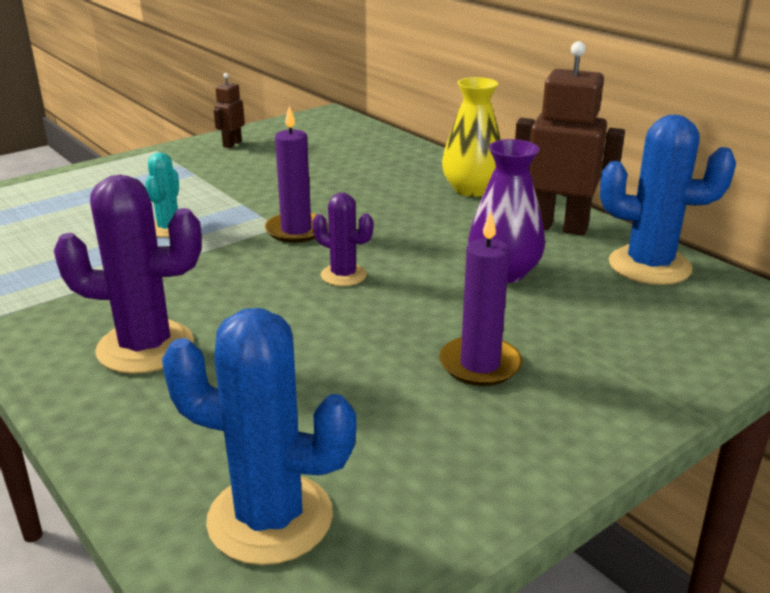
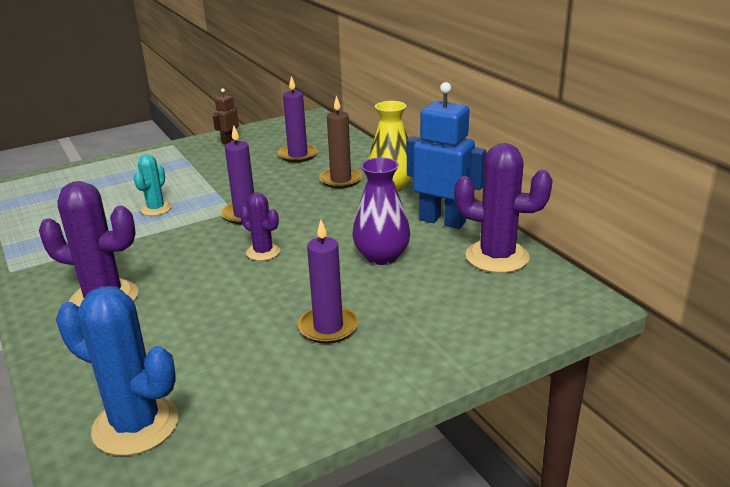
camera: 10 degrees right, 0 degrees up
(331, 158) = (298, 155): none -> purple candle
(402, 185) = (341, 180): none -> brown candle
(558, 227) = (442, 221): brown robot -> blue robot
(649, 266) = (497, 257): blue cactus -> purple cactus

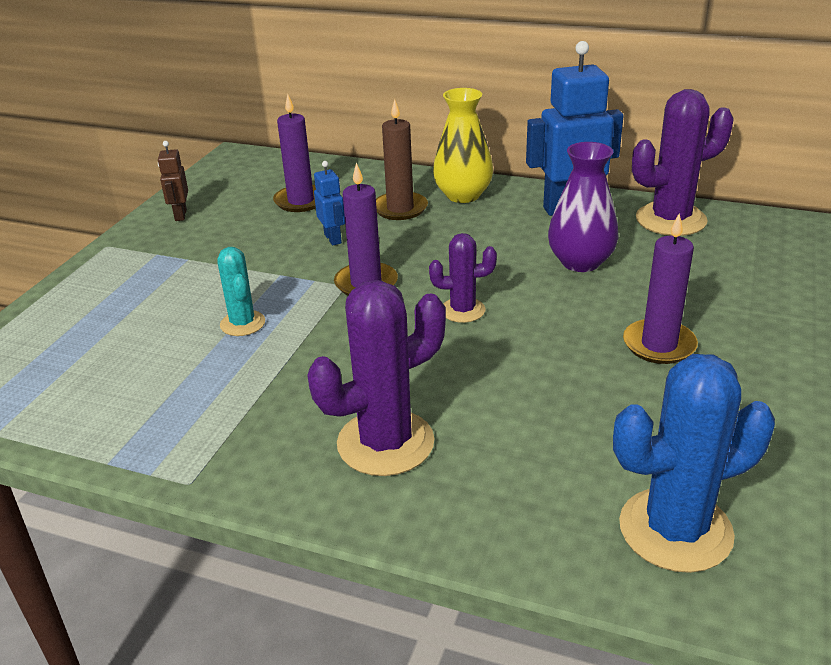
camera: 40 degrees left, 5 degrees up
(275, 183) = (333, 239): none -> blue robot

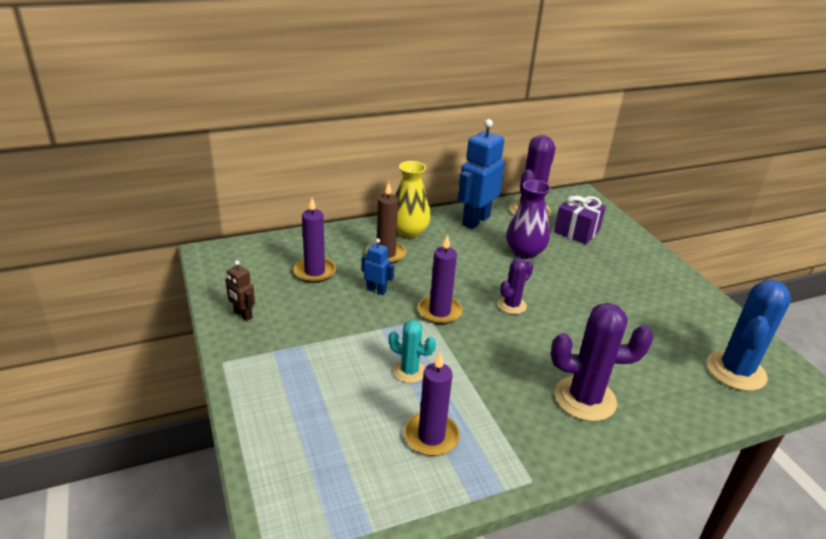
camera: 45 degrees left, 0 degrees up
(385, 443) = (585, 399): purple cactus -> purple cactus turned 75 degrees clockwise
(659, 345) = (616, 284): purple candle -> purple candle (431, 436)
(705, 264) = (576, 231): none -> purple gift

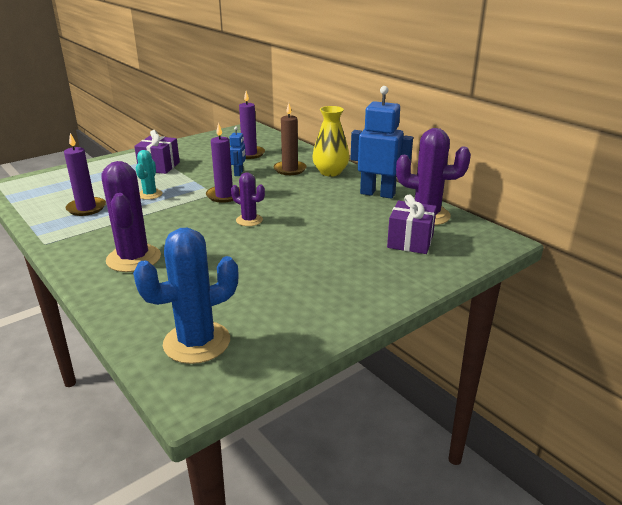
camera: 75 degrees right, 5 degrees down
(243, 315) = (190, 145): brown robot -> none
(311, 353) = (159, 166): none -> purple gift
(524, 252) = (341, 219): purple vase -> none
(735, 371) = (197, 342): blue cactus -> blue cactus turned 45 degrees counterclockwise

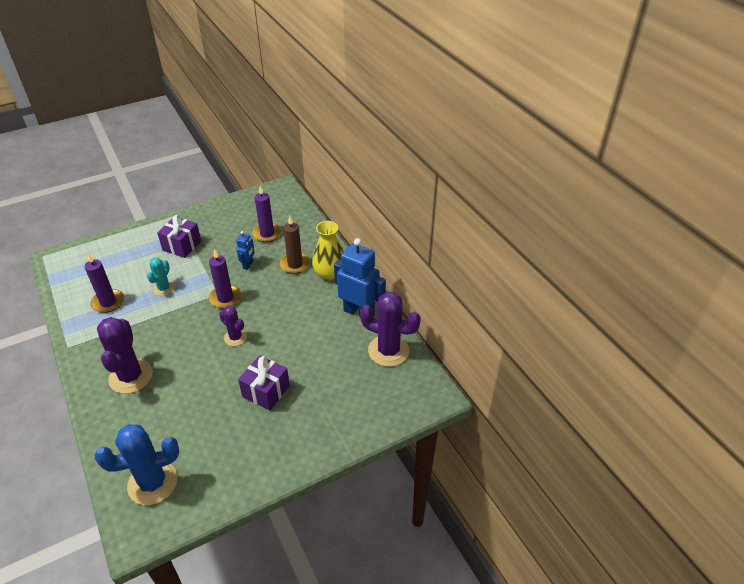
camera: 10 degrees right, 15 degrees up
(410, 241) = (358, 386): purple gift -> purple gift (266, 391)

